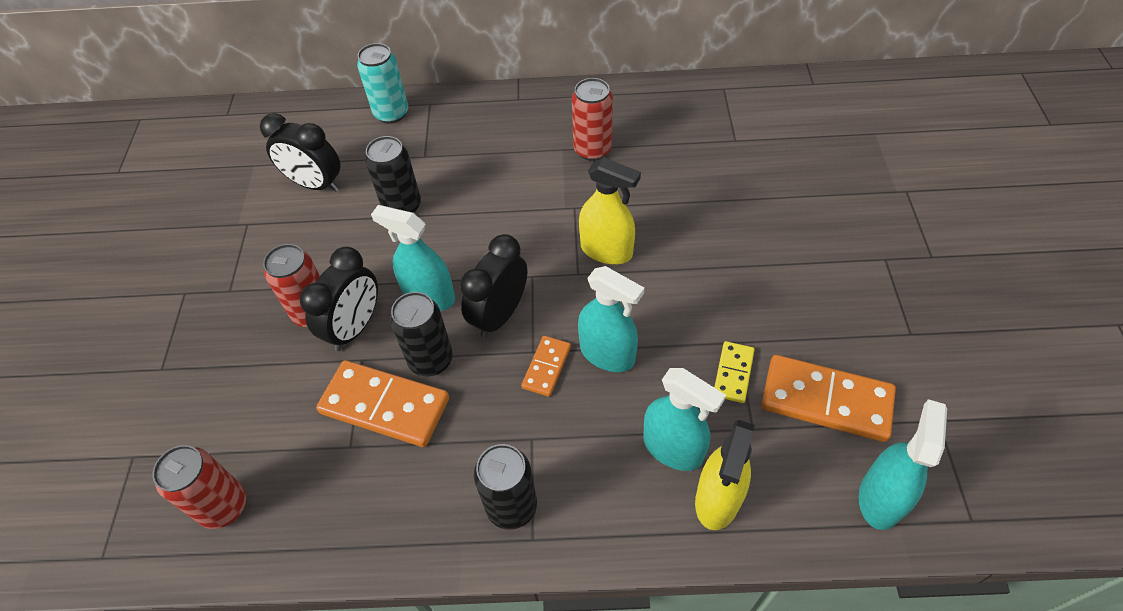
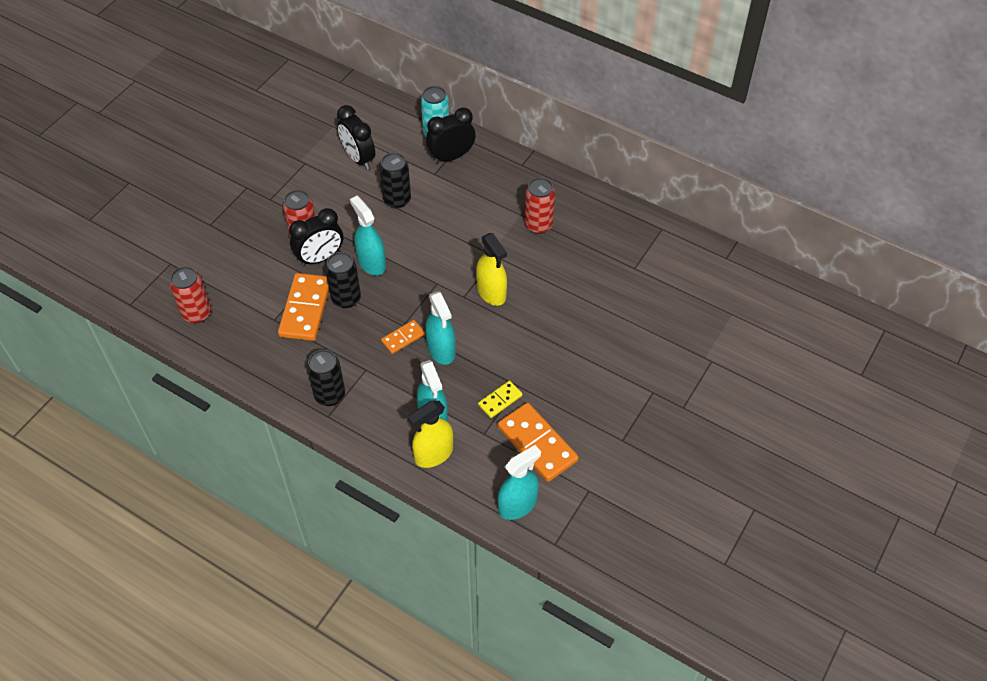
camera: 30 degrees right, 0 degrees up
(385, 405) = (305, 309): orange domino -> orange domino turned 45 degrees clockwise
(499, 315) = (401, 295): black clock -> black clock (451, 156)

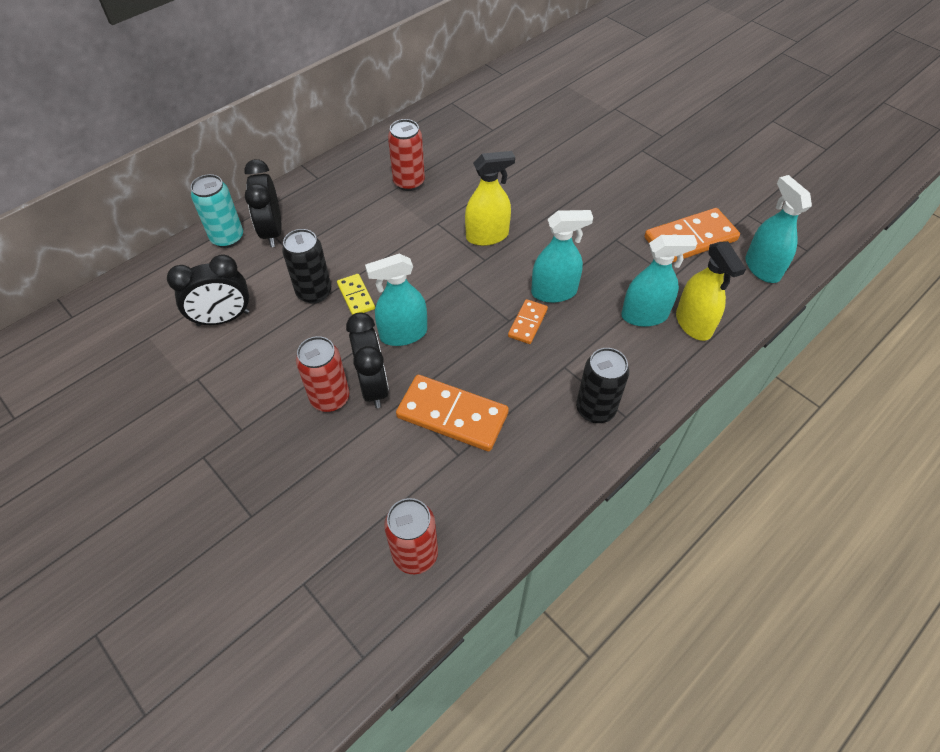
camera: 75 degrees left, 0 degrees up
(346, 299) = (450, 369): black can -> none
(403, 338) = (527, 323): orange domino -> orange domino turned 45 degrees clockwise
(500, 400) = (632, 256): yellow domino -> yellow domino (356, 296)

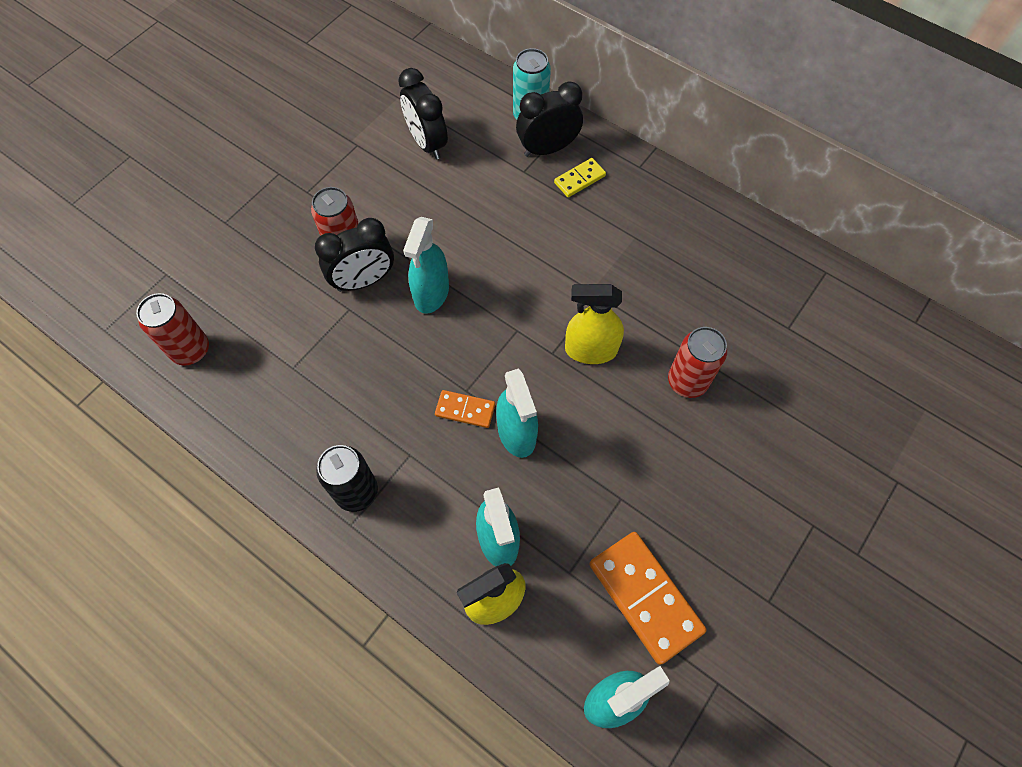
camera: 80 degrees right, 10 degrees up
(314, 292) = (472, 205): black can -> none
(356, 296) = (473, 241): yellow domino -> yellow domino (579, 179)
(403, 334) = (431, 293): turquoise spray bottle -> turquoise spray bottle turned 135 degrees counterclockwise
(409, 182) = (658, 254): red can -> red can (687, 381)
(452, 415) = (337, 355): orange domino -> none
(487, 236) = (590, 350): yellow spray bottle -> yellow spray bottle turned 120 degrees clockwise

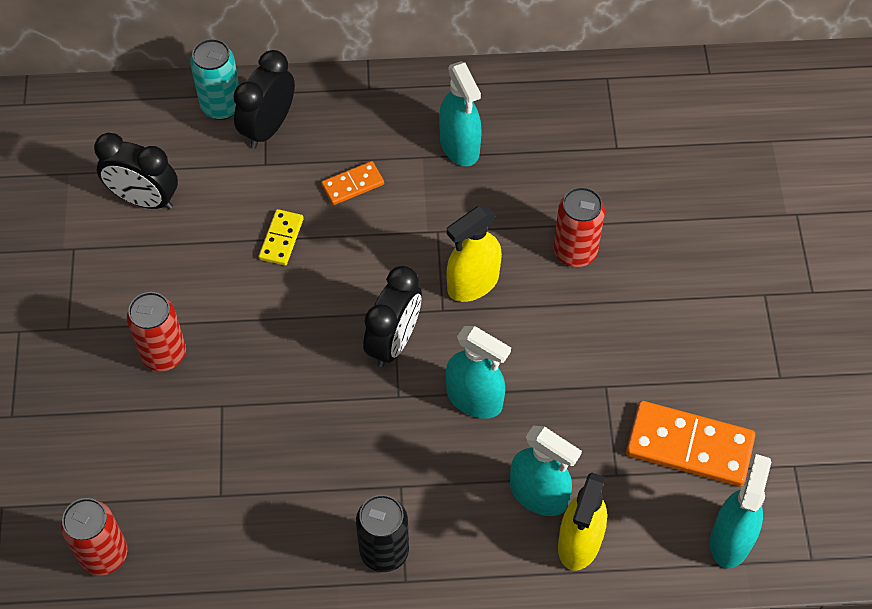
camera: 40 degrees left, 5 degrees down
(364, 281) = (210, 370): black clock -> black clock (394, 341)
(431, 293) = (286, 336): turquoise spray bottle -> turquoise spray bottle (459, 146)
(465, 410) = (413, 413): orange domino -> orange domino (352, 185)
(579, 179) = (325, 137): yellow domino -> yellow domino (281, 239)

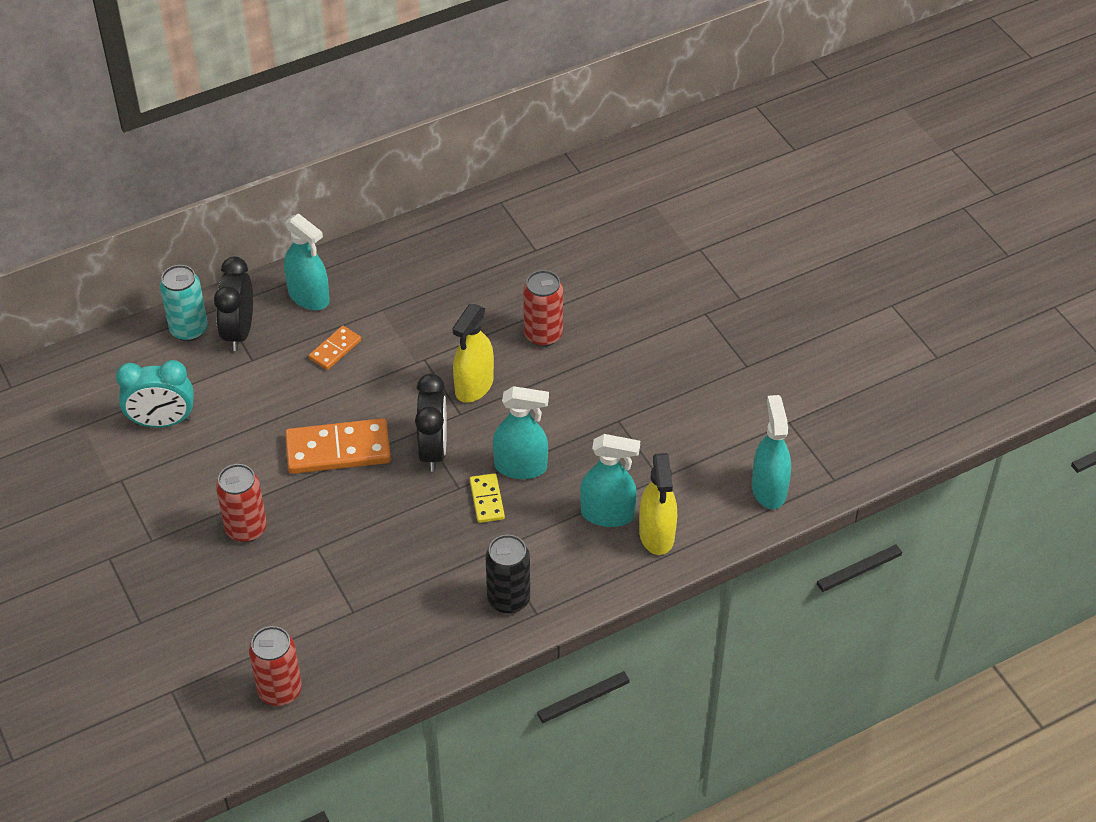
camera: 25 degrees left, 10 degrees down
(144, 199) = (162, 422): black clock -> turquoise clock
(281, 239) = (297, 410): yellow domino -> yellow domino (487, 500)
(459, 146) = (408, 291): turquoise spray bottle -> turquoise spray bottle (309, 297)
(689, 446) = (704, 438): orange domino -> orange domino (338, 450)

